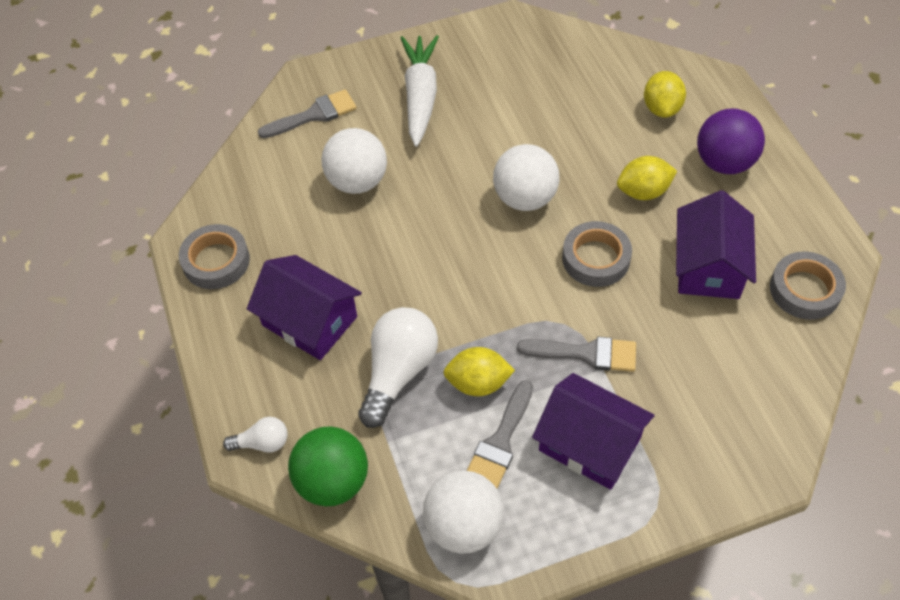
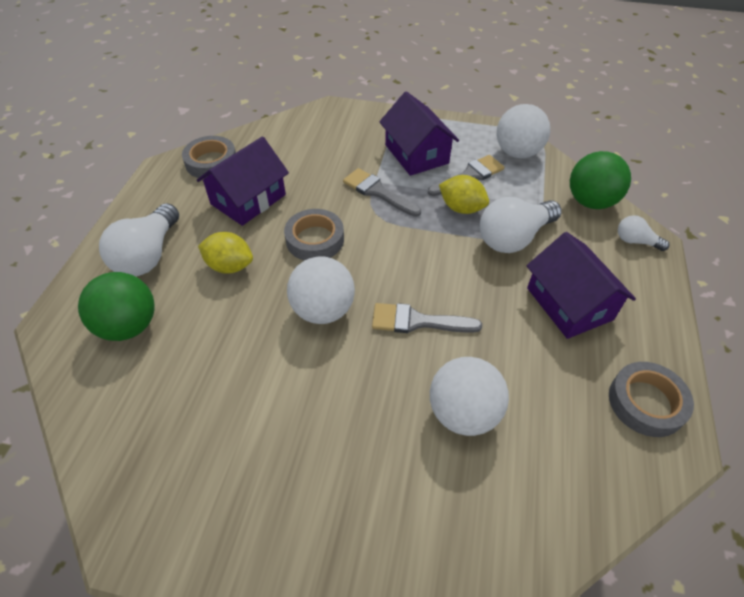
camera: 150 degrees left, 5 degrees down
(314, 115) = (468, 541): grey brush -> grey brush (417, 321)
(420, 96) = (328, 488): white carrot -> none
(661, 108) = (129, 326): yellow lemon -> green ball
(724, 162) = (148, 255): purple ball -> white light bulb

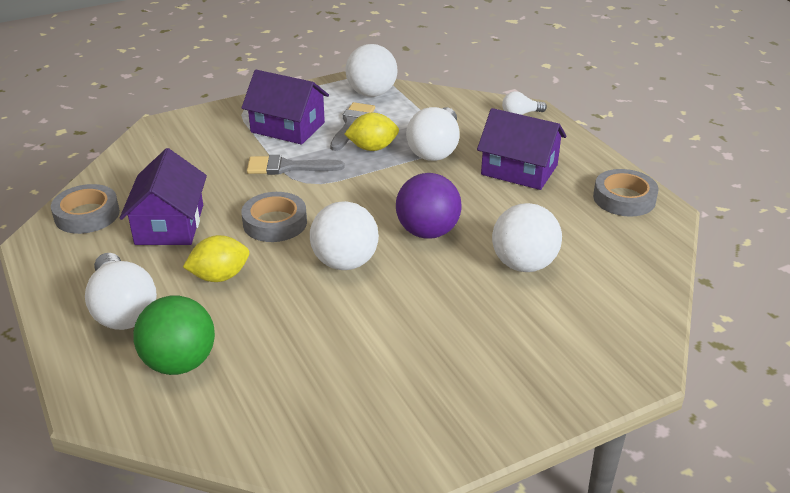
camera: 40 degrees left, 15 degrees down
(417, 321) = (427, 232): grey brush -> purple ball
(590, 202) = (463, 103): green ball -> none

